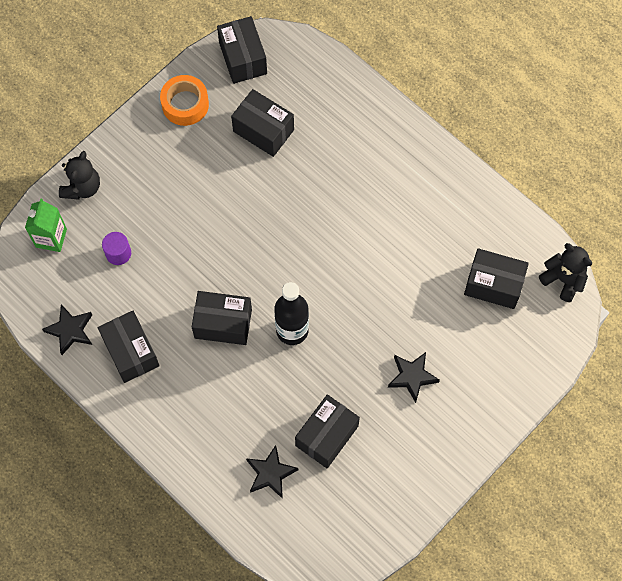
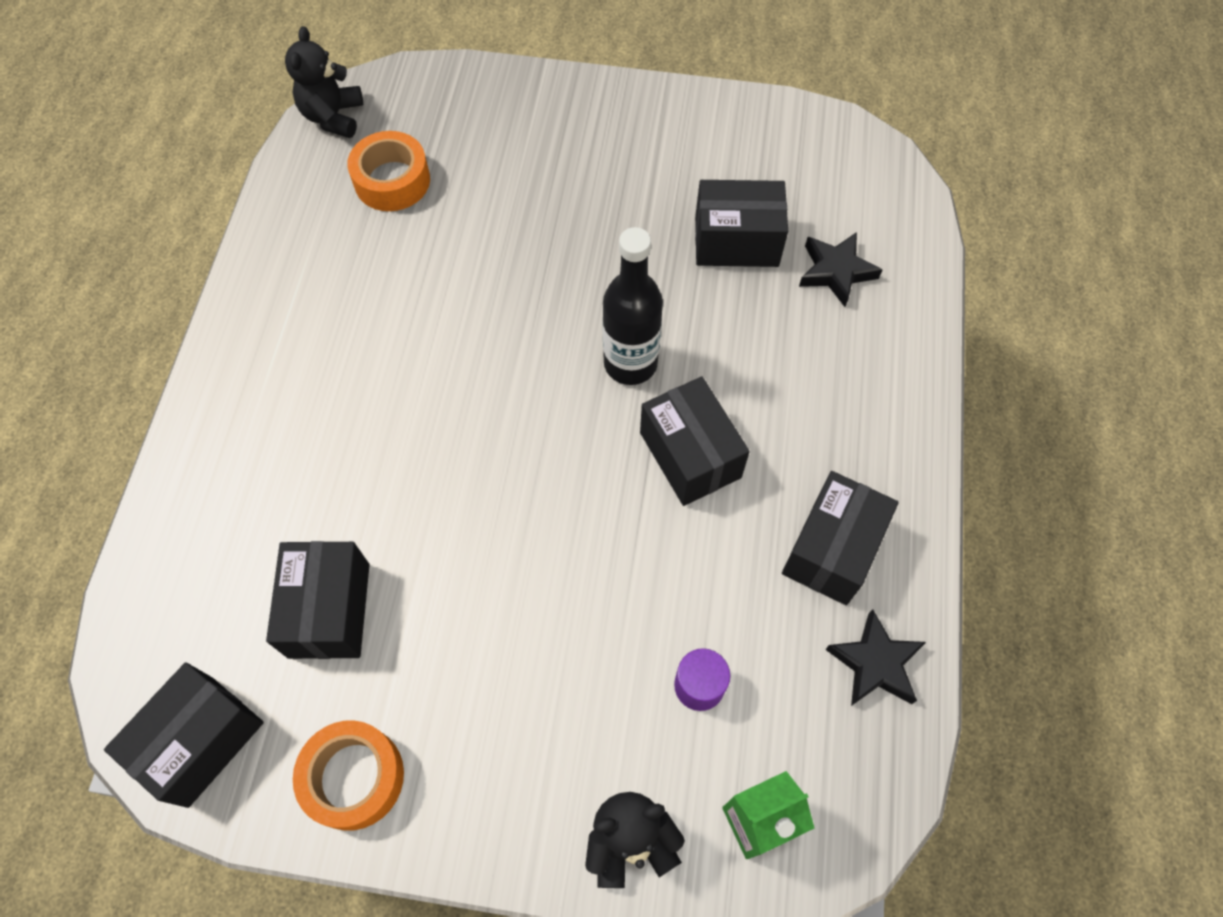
camera: 125 degrees left, 5 degrees down
(412, 377) = (585, 198): black star -> none
(493, 285) = (392, 180): black box -> orange tape

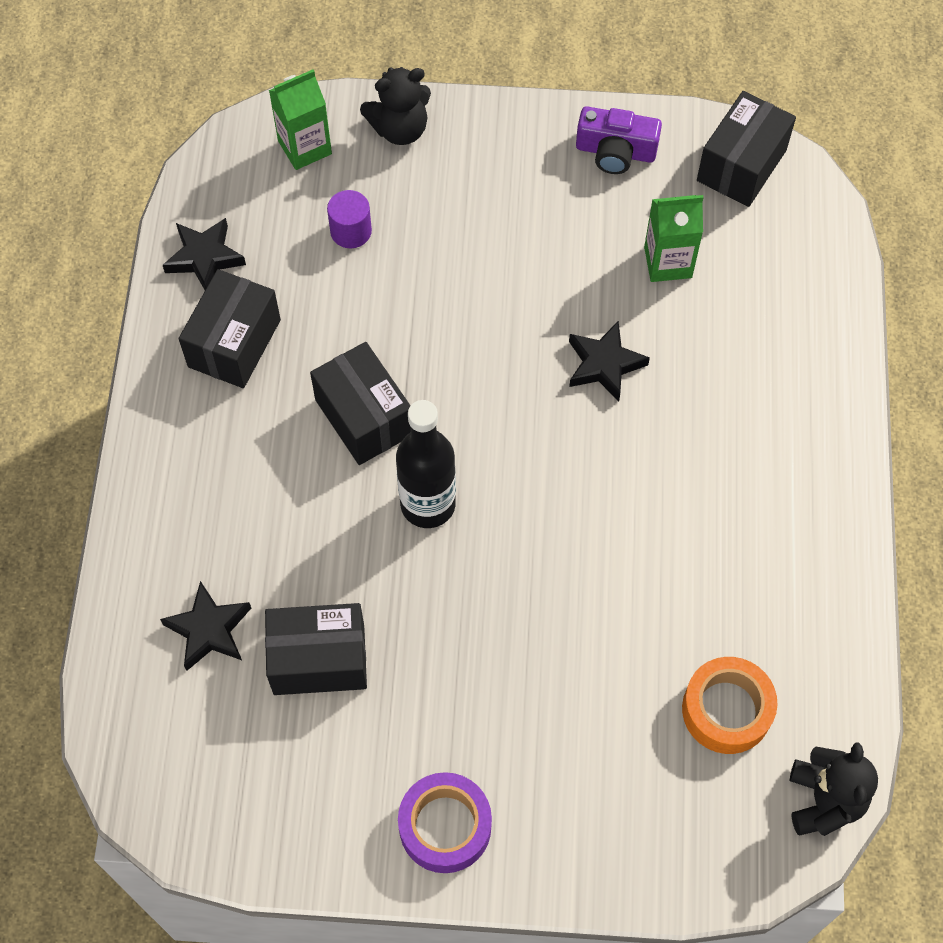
camera: 175 degrees right, 0 degrees up
(329, 610) = (668, 262): black box -> green carton
(354, 777) = (615, 151): orange tape -> purple camera
(430, 492) = (604, 364): none -> black star
(636, 121) = (445, 826): none -> purple tape

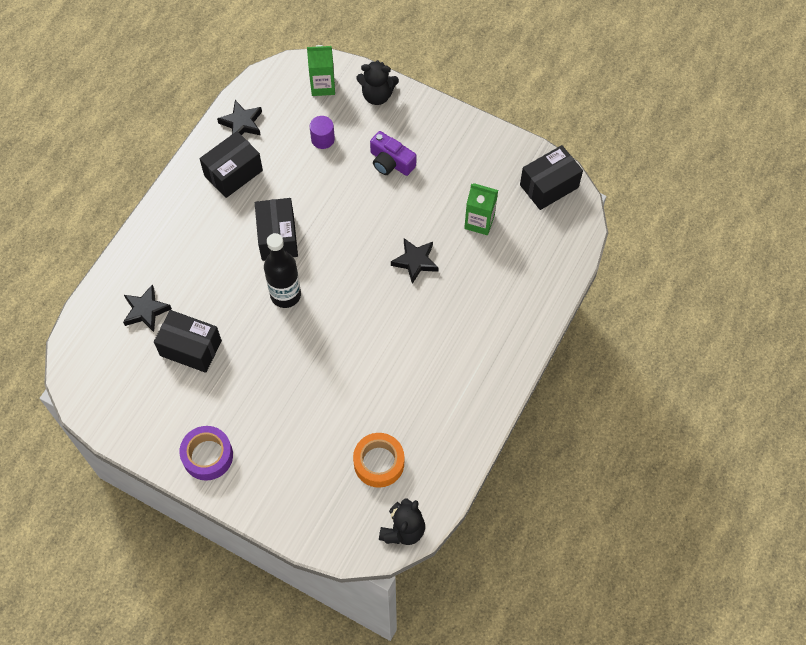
camera: 25 degrees right, 0 degrees up
(615, 151) = (485, 152): purple camera -> purple camera (391, 162)

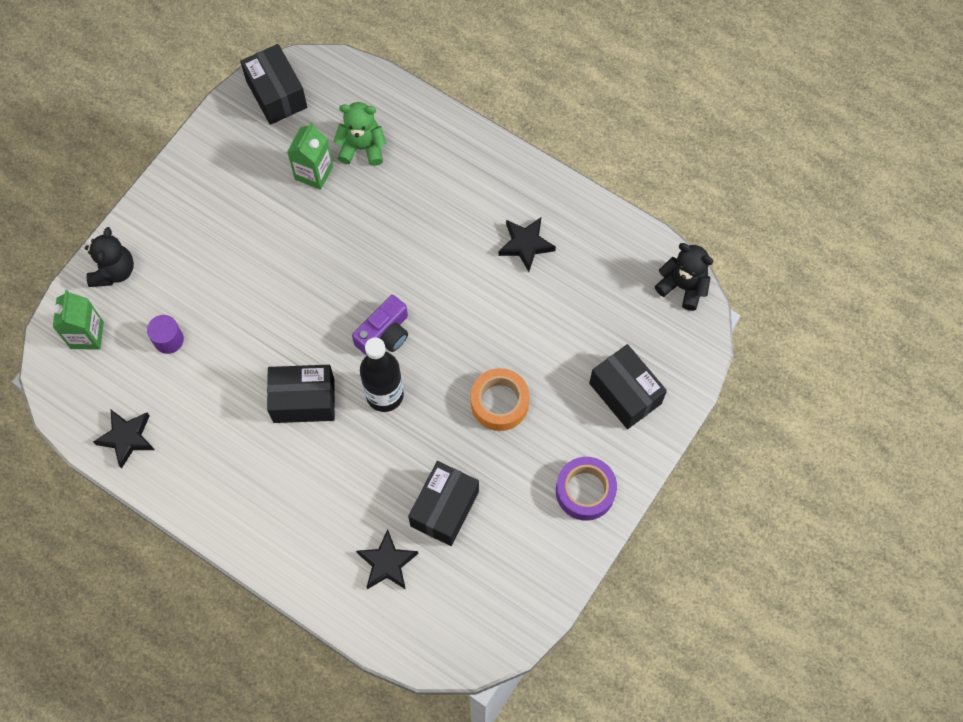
camera: 85 degrees left, 5 degrees up
(233, 173) = (202, 451): black box -> black box (625, 393)
(379, 463) = (605, 305): orange tape -> orange tape (499, 403)
(391, 162) = (216, 262): purple camera -> purple camera (384, 333)
(415, 261) = (357, 246): black star -> black star (525, 245)
(508, 255) = (362, 147): none -> green teddy bear

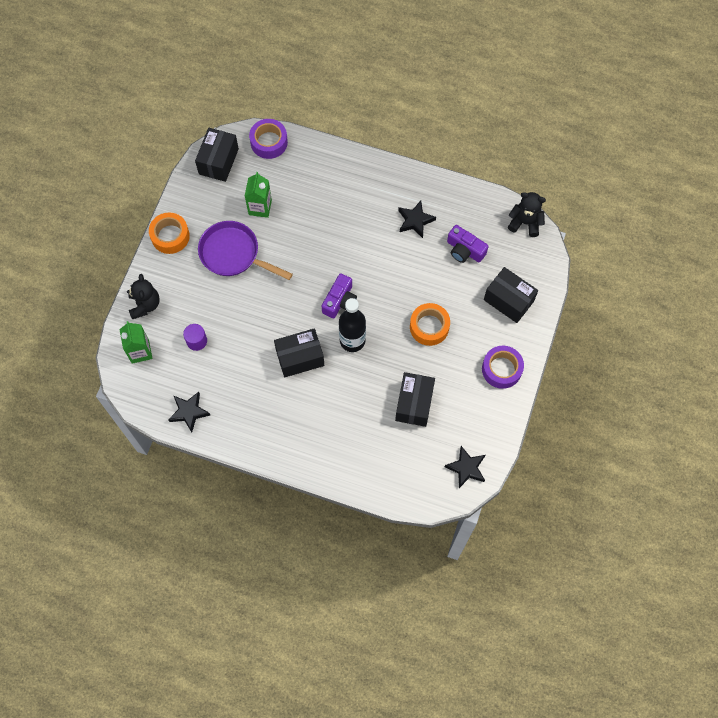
camera: 15 degrees left, 0 degrees up
(178, 183) = (170, 236): none -> orange tape
(257, 229) = (233, 254): none -> purple pan
(276, 94) = (218, 161): black box -> black box turned 60 degrees clockwise
(354, 84) = (269, 142): none -> purple tape
(362, 147) = (287, 183): green teddy bear -> none
(387, 563) = (387, 448): black star -> black star (466, 468)
(584, 304) = (464, 250): none -> purple camera

